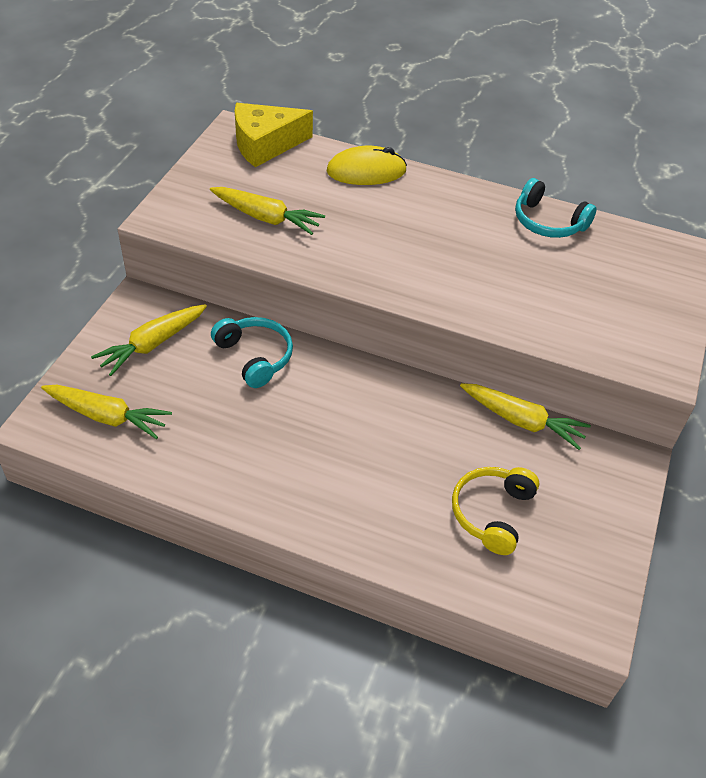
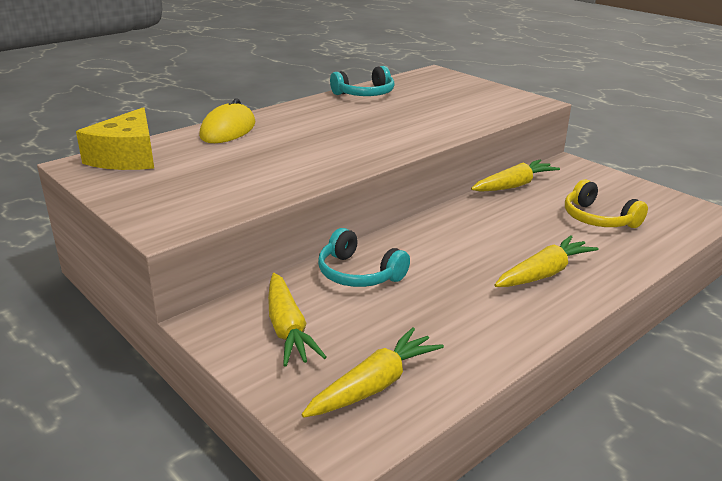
camera: 60 degrees left, 20 degrees down
(255, 357) = (358, 273): turquoise headphones -> turquoise headphones turned 135 degrees counterclockwise
(266, 218) = (236, 179): yellow carrot -> yellow carrot (544, 273)

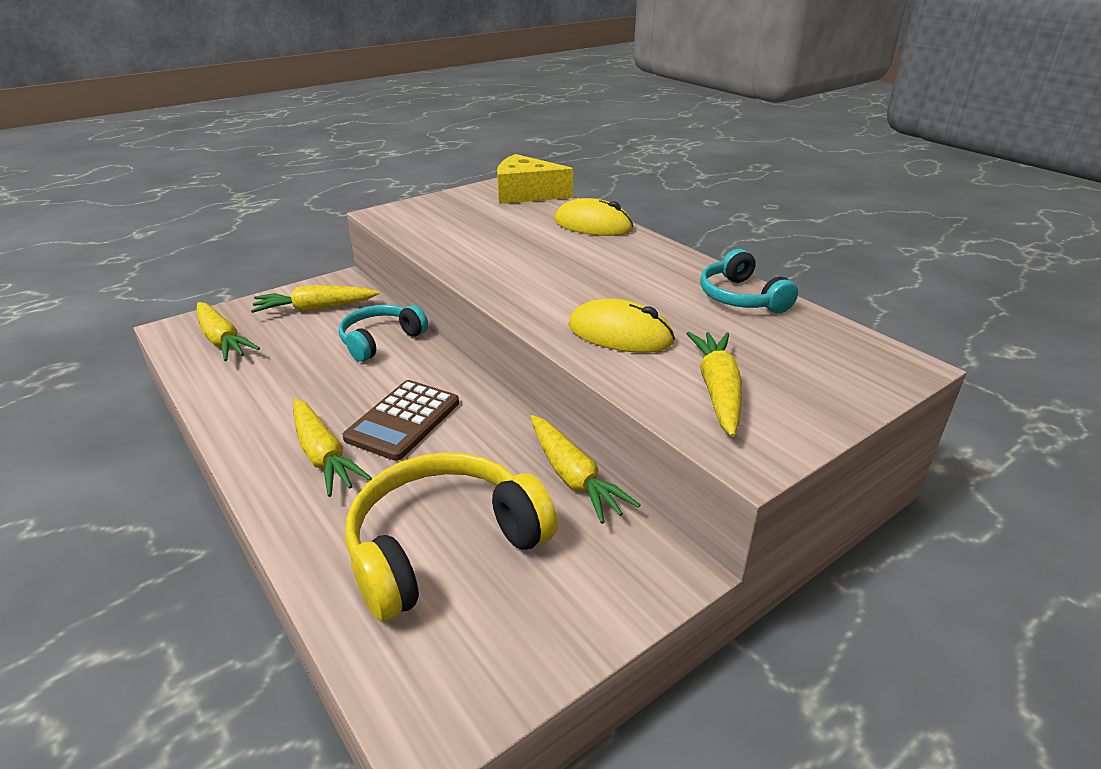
camera: 95 degrees right, 5 degrees up
(427, 123) = (620, 334): none -> yellow mouse
(482, 104) = (718, 390): none -> yellow carrot
(483, 246) = (403, 420): none -> brown calculator
(598, 219) = (444, 546): yellow headphones -> yellow headphones, size x1.62

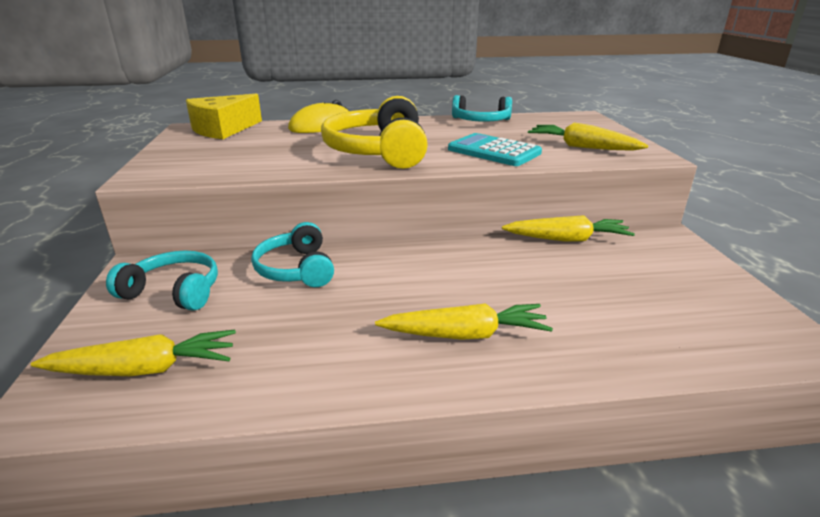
camera: 60 degrees left, 5 degrees down
(315, 308) = (174, 292): yellow carrot -> turquoise headphones
(403, 420) = (444, 284): brown calculator -> none
(444, 546) = (621, 301): yellow headphones -> yellow headphones (379, 151)
(620, 334) = (494, 151): yellow mouse -> turquoise calculator

